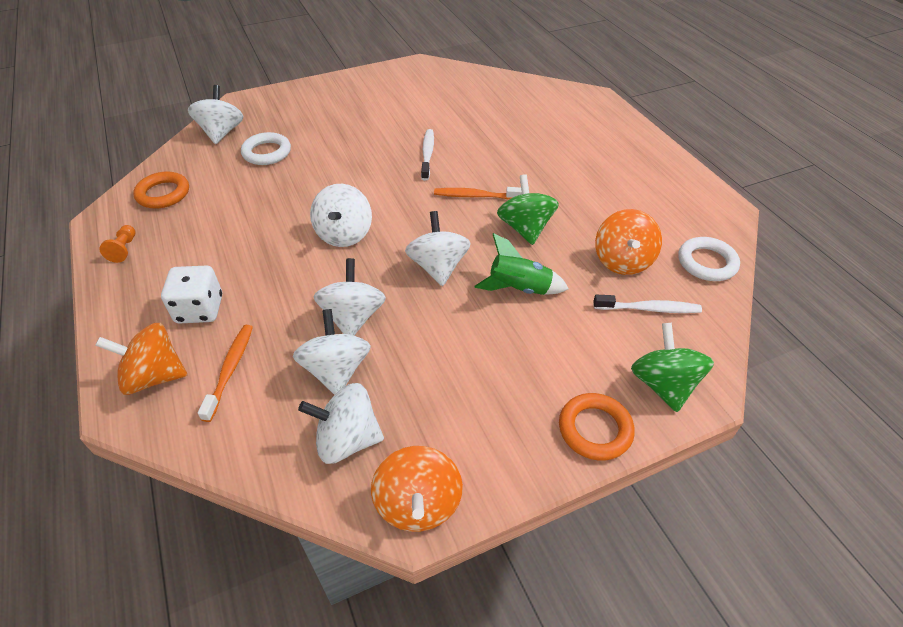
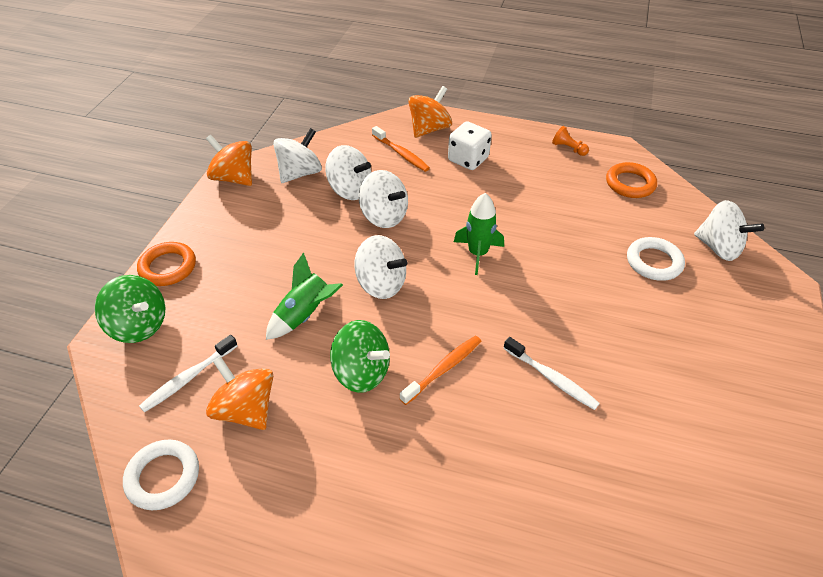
camera: 130 degrees right, 0 degrees up
(344, 234) = (477, 253): white spinning top -> green rocket

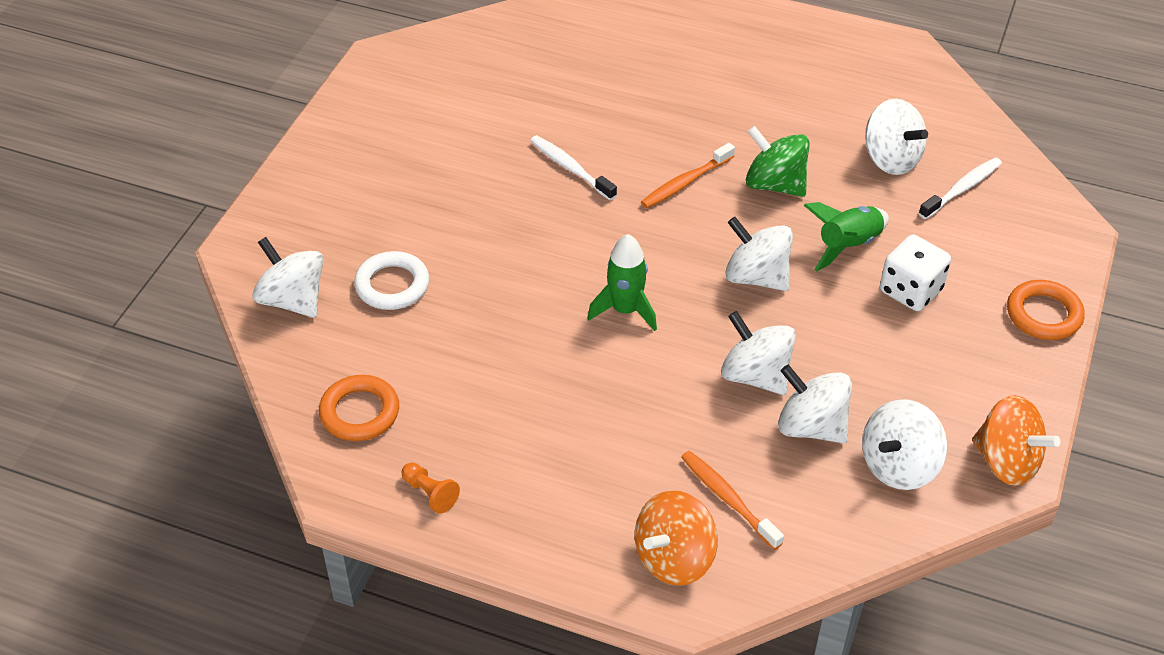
camera: 175 degrees left, 0 degrees up
(139, 325) = (1044, 244): green spinning top -> none
(163, 477) = (952, 114): white ring -> none
(246, 409) = (891, 159): orange spinning top -> white spinning top
(468, 159) = (612, 479): white dice -> white dice (910, 290)

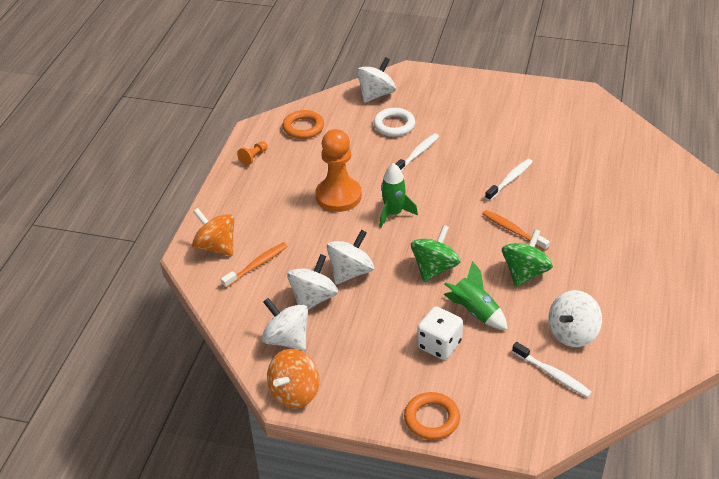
camera: 85 degrees right, 5 degrees down
(480, 265) = (417, 154): none -> white toothbrush
(568, 376) = (338, 196): none -> orange pawn
(756, 277) = (434, 268): white spinning top -> green spinning top

